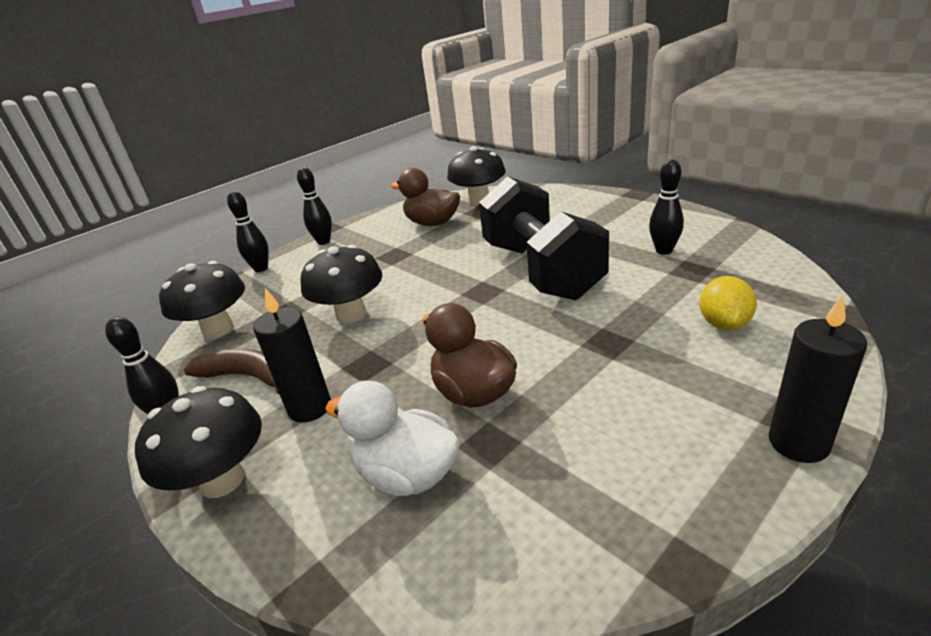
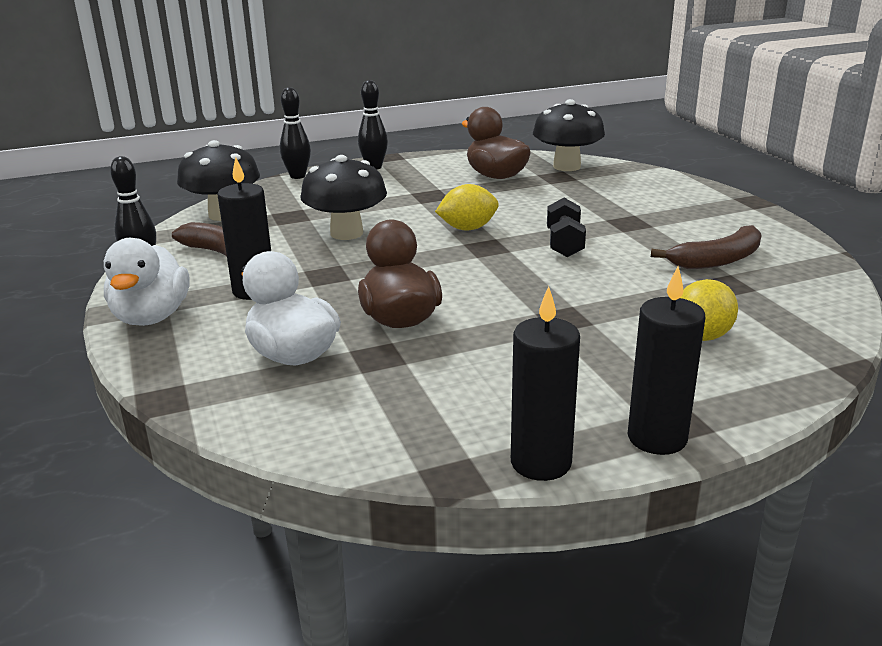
camera: 20 degrees right, 5 degrees down
(222, 480) = (151, 317): black mushroom -> white duck
(452, 278) = (468, 228): none -> yellow lemon
(541, 270) = (564, 244): black dumbbell -> black dumbbell, size x0.41
(664, 251) = (717, 260): black bowling pin -> brown banana
(740, 514) = (540, 462): none -> black candle

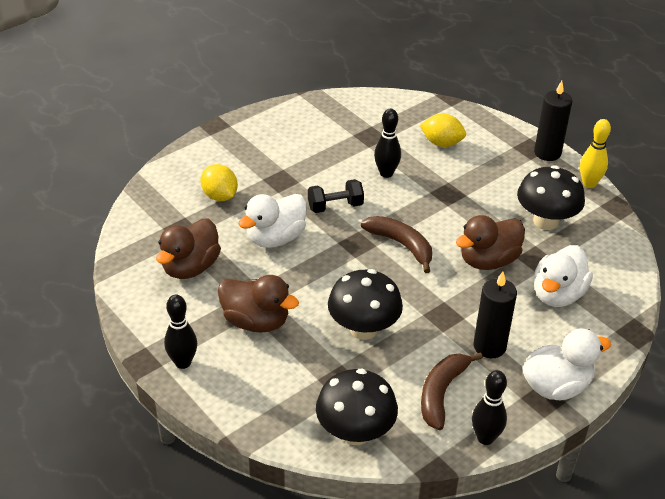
camera: 110 degrees left, 15 degrees up
(298, 176) = (227, 417): black bowling pin -> black bowling pin (386, 173)
(400, 193) = (256, 321): none -> brown duck
(468, 228) = (325, 260): yellow lemon -> yellow lemon (220, 196)
(520, 211) = (275, 238): none -> white duck
(540, 462) = (589, 184): black candle -> yellow bowling pin
(566, 167) = (151, 227): black mushroom -> black mushroom (546, 221)
(717, 260) = (334, 140): brown banana -> brown banana (401, 245)

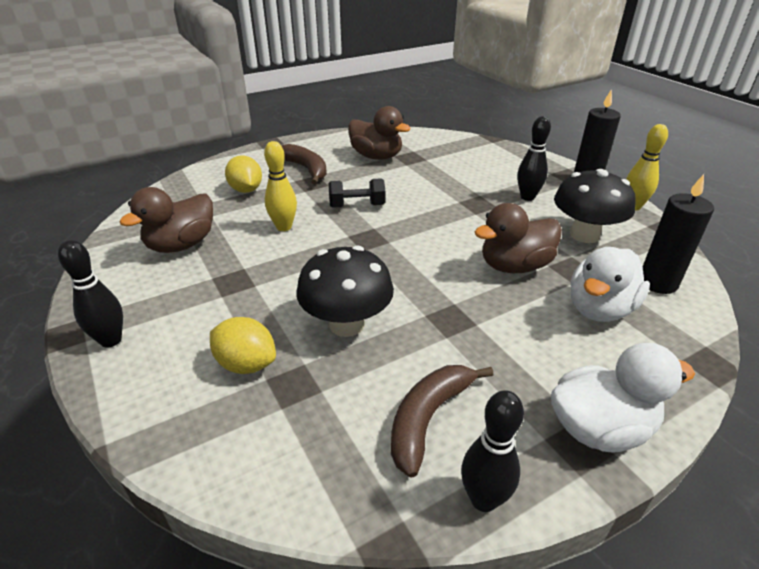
camera: 10 degrees right, 5 degrees down
(256, 321) = (222, 303): brown duck -> brown duck (376, 156)
(275, 238) = (284, 227): white duck -> yellow bowling pin
(355, 432) = (287, 463): black mushroom -> none
(386, 173) = (417, 184): black bowling pin -> black bowling pin (527, 197)
(401, 245) = (417, 244): brown banana -> brown banana (306, 169)
(442, 143) = (478, 166): yellow lemon -> yellow lemon (246, 364)
(489, 346) = (505, 362): black candle -> black candle (657, 283)

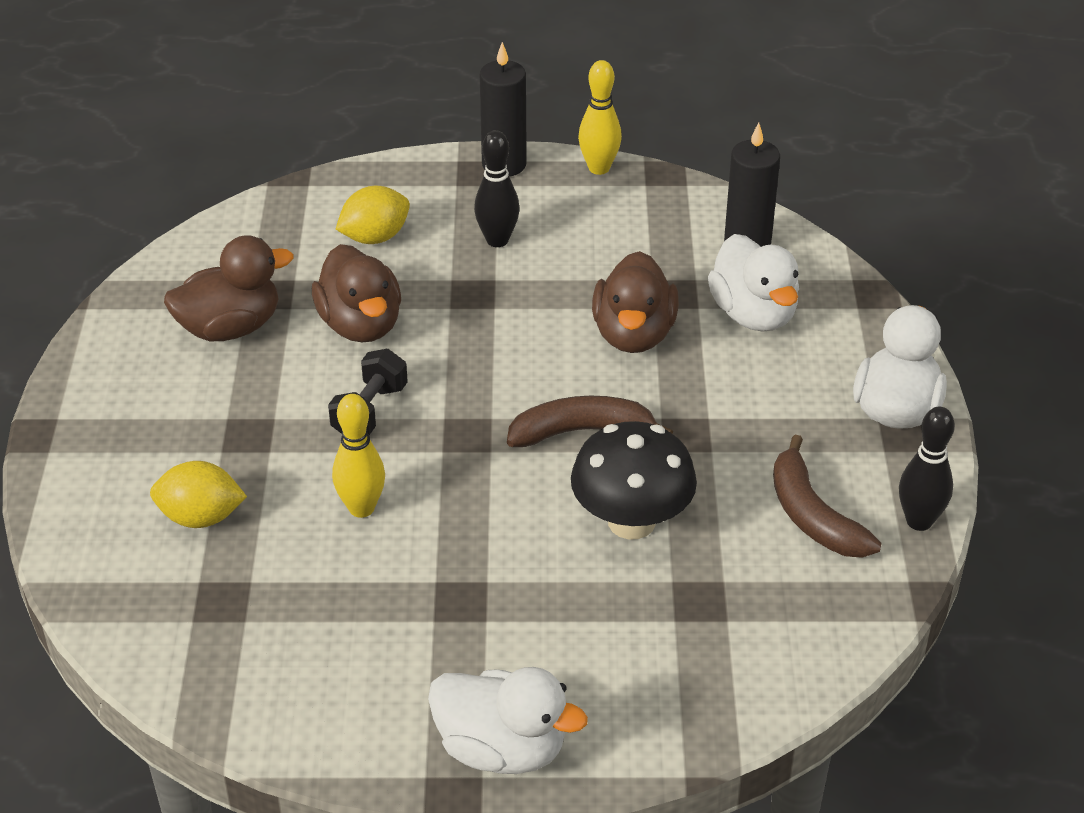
camera: 60 degrees left, 5 degrees up
(111, 340) = (502, 749): black bowling pin -> white duck
(181, 245) = (316, 634): brown duck -> brown duck (360, 325)
(246, 364) = (639, 630): yellow lemon -> yellow lemon (375, 237)
(306, 169) = (194, 424): brown banana -> brown banana (582, 432)
(584, 235) = (621, 244): black mushroom -> none

